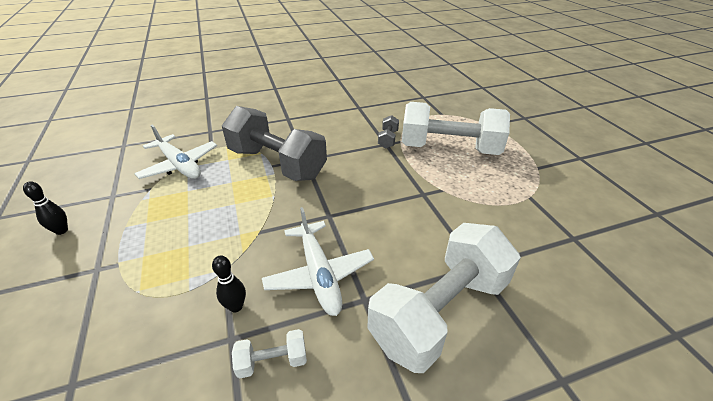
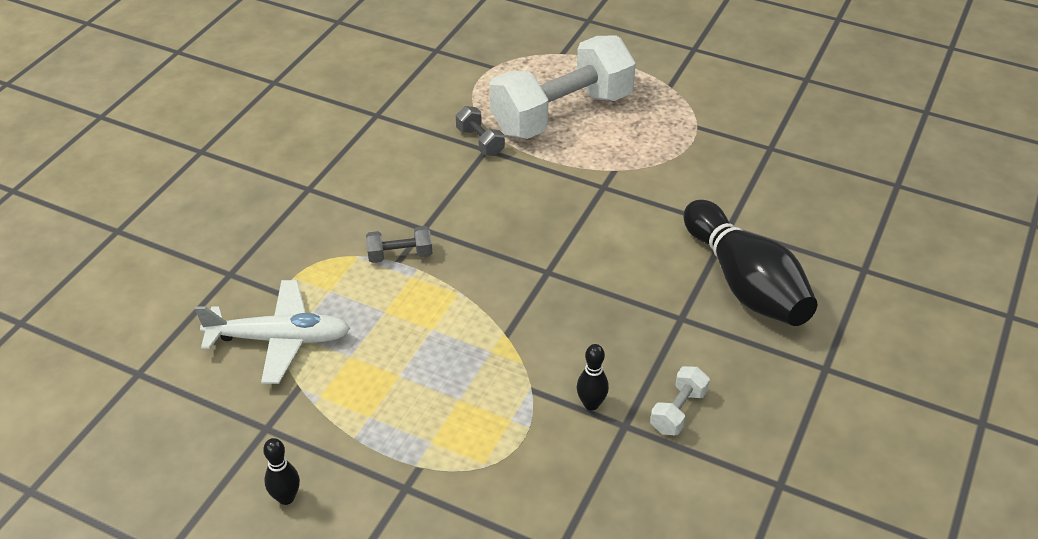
camera: 45 degrees left, 5 degrees up
(277, 163) = (400, 255): grey dumbbell -> grey dumbbell, size x0.40
(319, 274) = (619, 328): white plane -> none
(440, 312) = (745, 283): white dumbbell -> black bowling pin

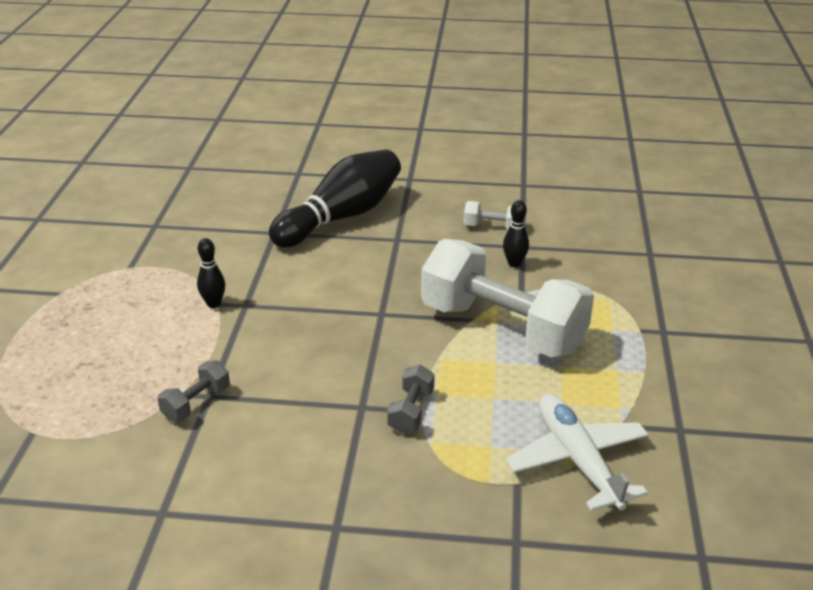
camera: 110 degrees left, 10 degrees down
(286, 497) = (731, 391): black bowling pin -> black bowling pin (214, 304)
(400, 255) = (411, 411): grey dumbbell -> grey dumbbell turned 45 degrees clockwise
(561, 114) = (127, 355): white dumbbell -> white dumbbell (502, 328)

